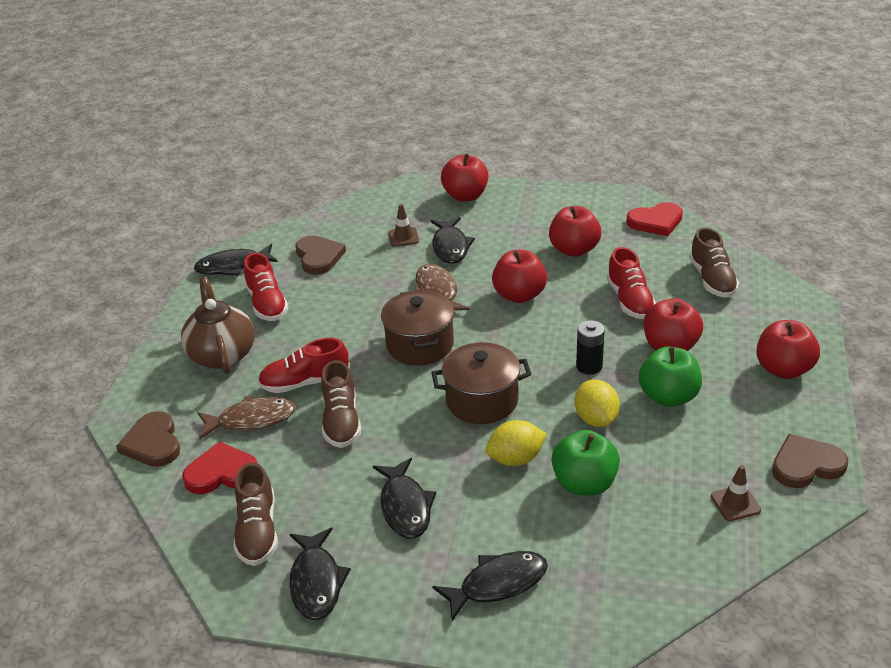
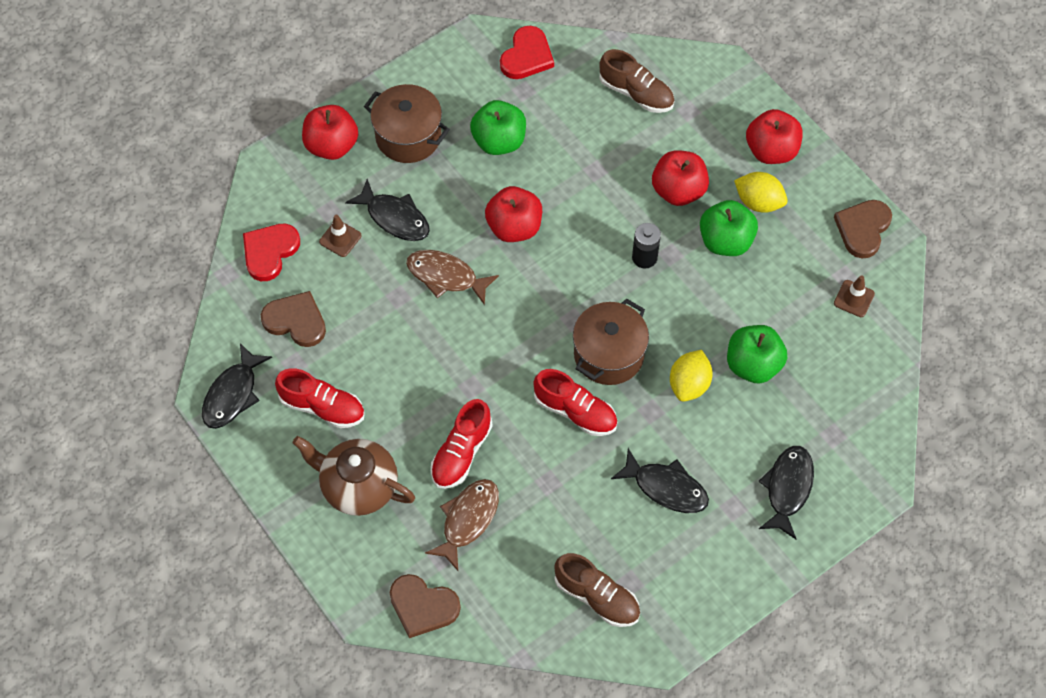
camera: 50 degrees left, 25 degrees up
(221, 472) = (509, 580): red heart -> red heart (269, 252)
(316, 582) = (682, 593): black fish -> none
(341, 421) = (534, 461): brown shoe -> none
(420, 345) = (501, 342): brown pot -> brown pot (408, 136)
(574, 250) = (499, 141): red apple -> green apple
(596, 419) = (701, 303): yellow lemon -> yellow lemon (758, 202)
(630, 300) = (601, 165): red shoe -> red shoe (575, 411)

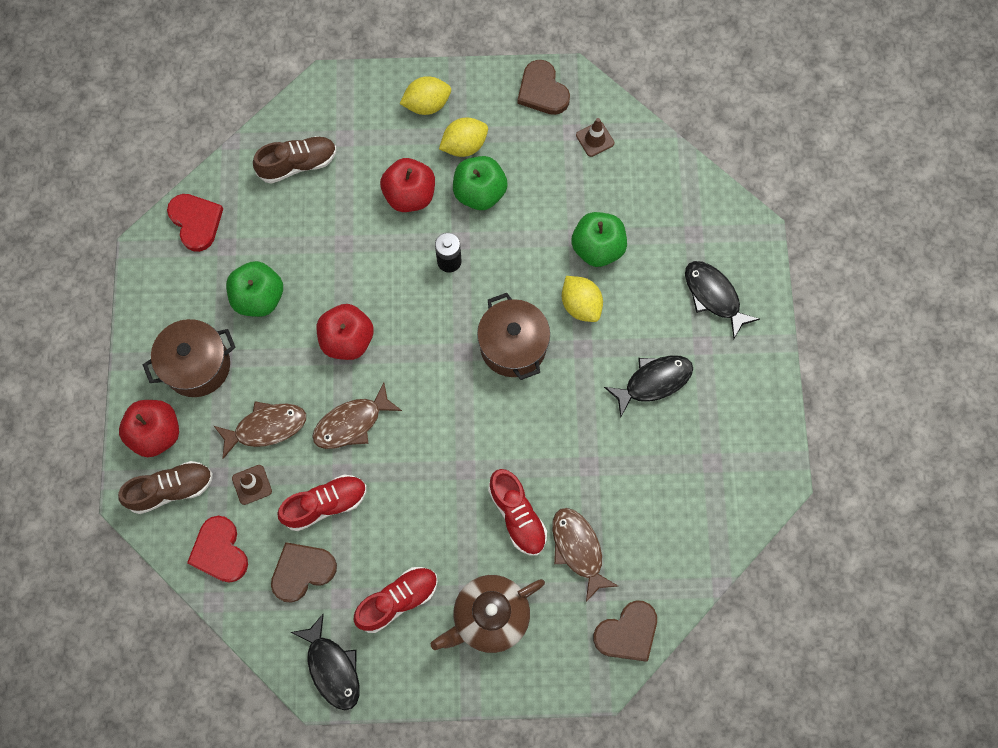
camera: 55 degrees left, 10 degrees up
(394, 218) = (266, 427): black fish -> brown fish
(575, 411) = (543, 404): red shoe -> red shoe (325, 504)
(597, 597) = (707, 494): brown shoe -> brown shoe (171, 489)
(771, 150) = (427, 105): red apple -> yellow lemon

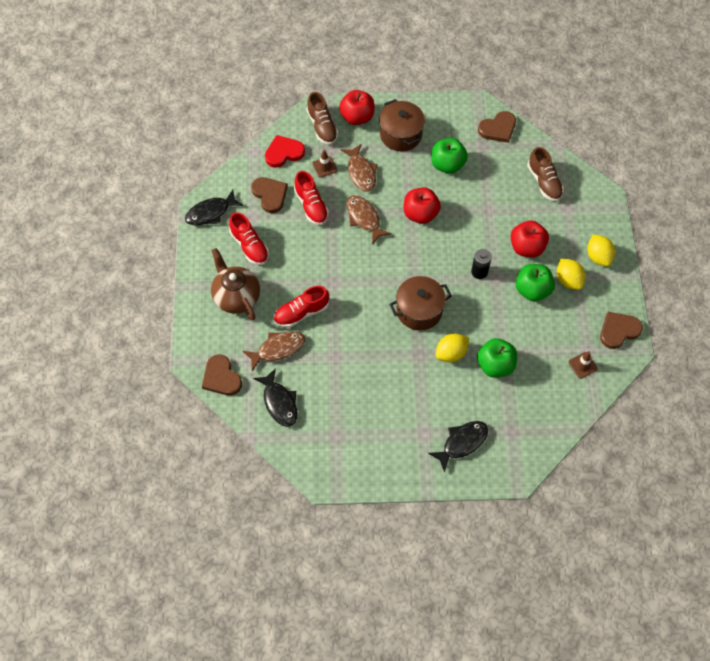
camera: 90 degrees right, 10 degrees down
(196, 222) = (498, 129): red heart -> brown heart
(653, 382) = (395, 399): black fish -> black fish (279, 402)

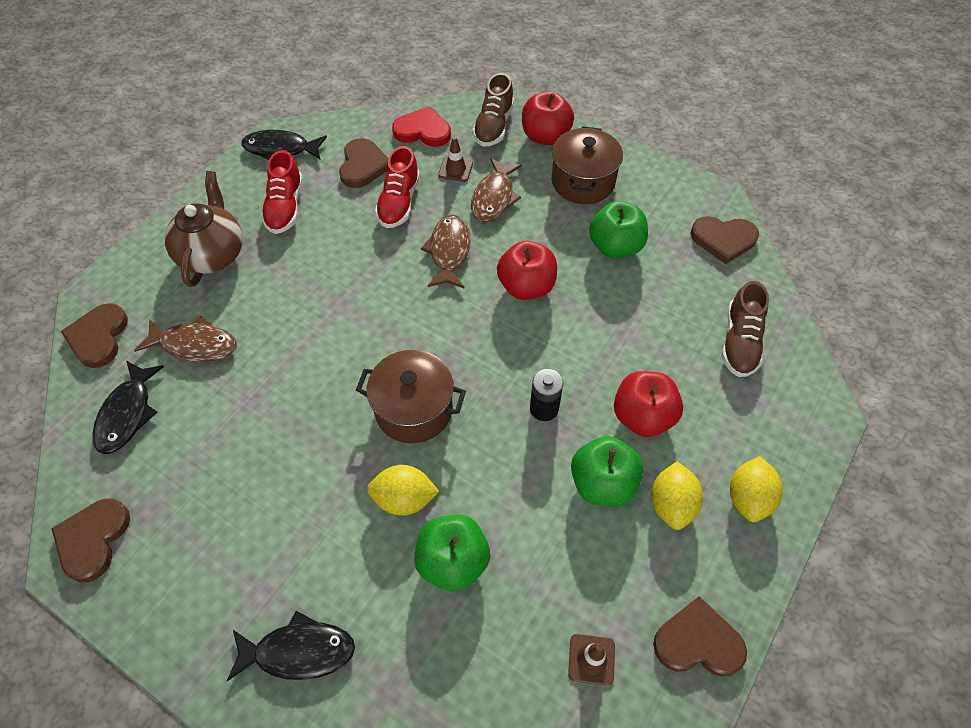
camera: 35 degrees right, 5 degrees down
(301, 313) = (265, 318): red shoe -> none
(324, 464) = (93, 539): none -> brown heart

